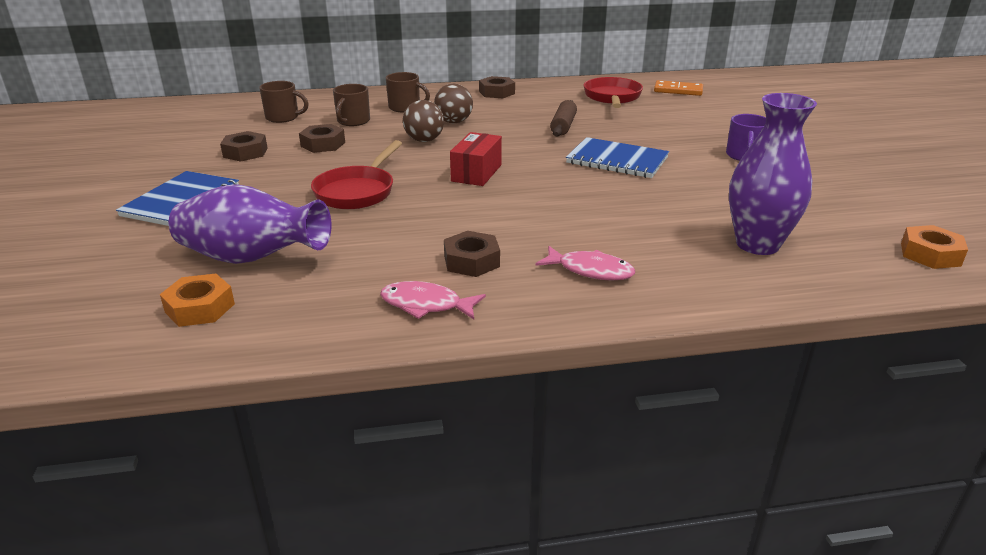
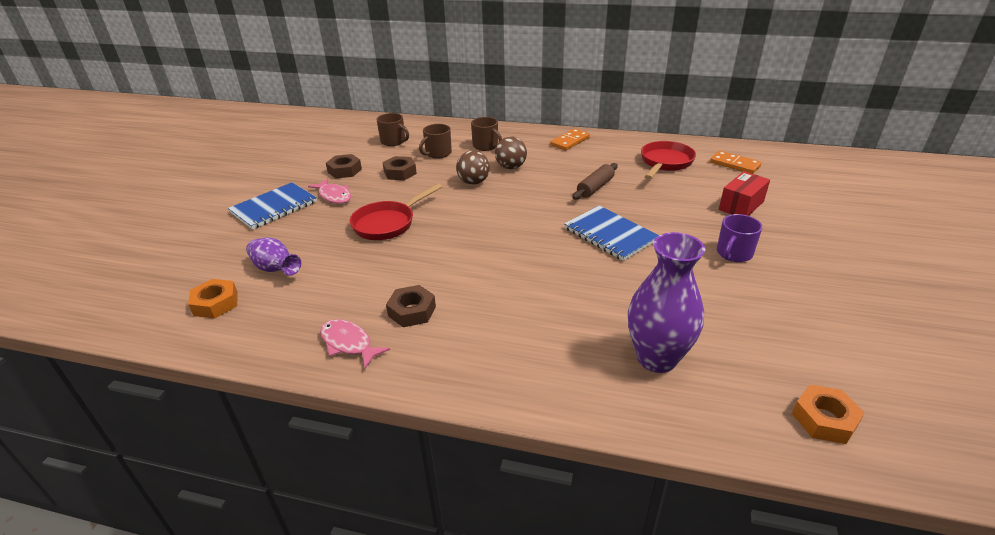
camera: 25 degrees right, 5 degrees up
(251, 259) = (276, 269): purple vase -> purple vase, size x0.60
(476, 173) = (486, 224): red box -> red box (741, 205)
(497, 92) = (569, 141): brown nut -> orange domino
(590, 270) = (491, 346): pink fish -> pink fish (334, 196)

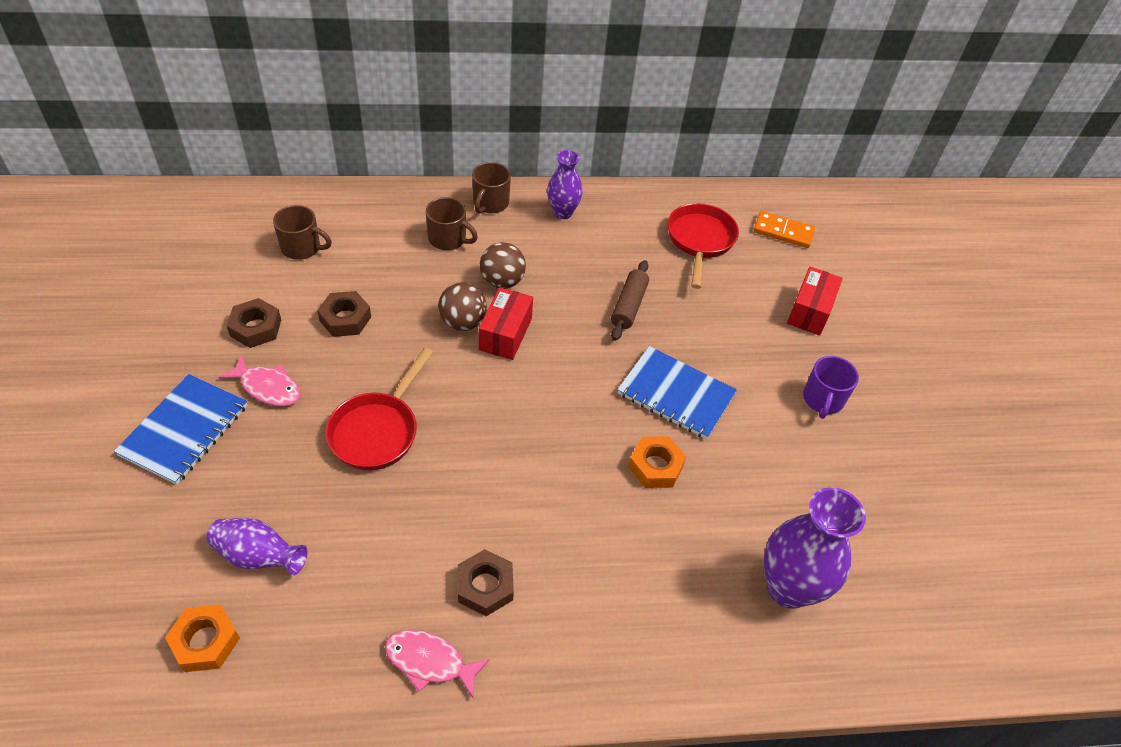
camera: 25 degrees left, 15 degrees up
(438, 153) = (383, 266): brown mug -> brown mug (490, 203)
(499, 191) = (505, 334): none -> red box
(569, 141) = (562, 212): orange domino -> purple vase
(824, 419) = (962, 627): orange nut -> orange nut (655, 466)

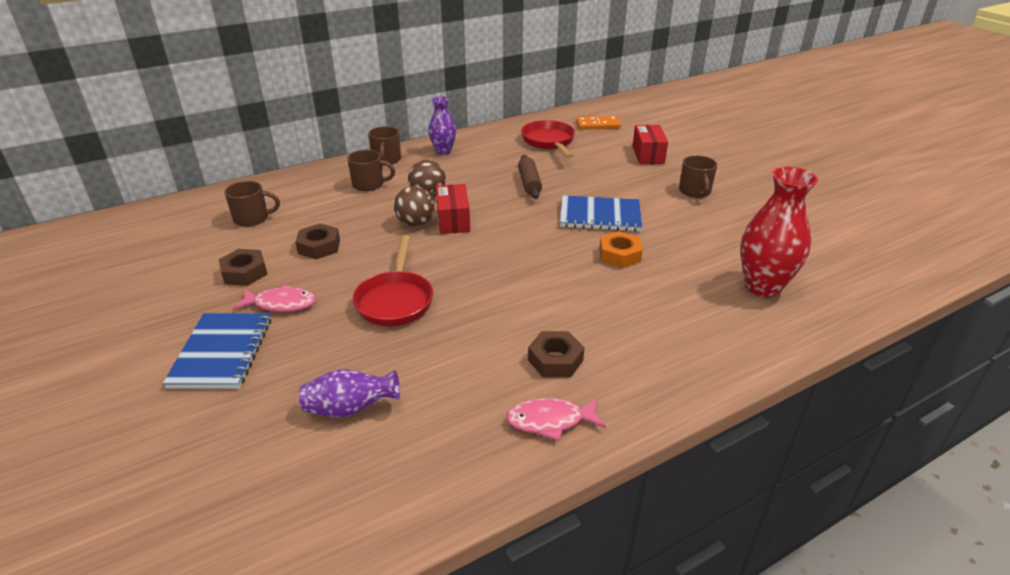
camera: 20 degrees left, 15 degrees down
(205, 641) = (342, 484): orange nut -> none
(788, 588) = (762, 286): purple vase -> red vase
(822, 400) = (695, 191): purple mug -> brown mug

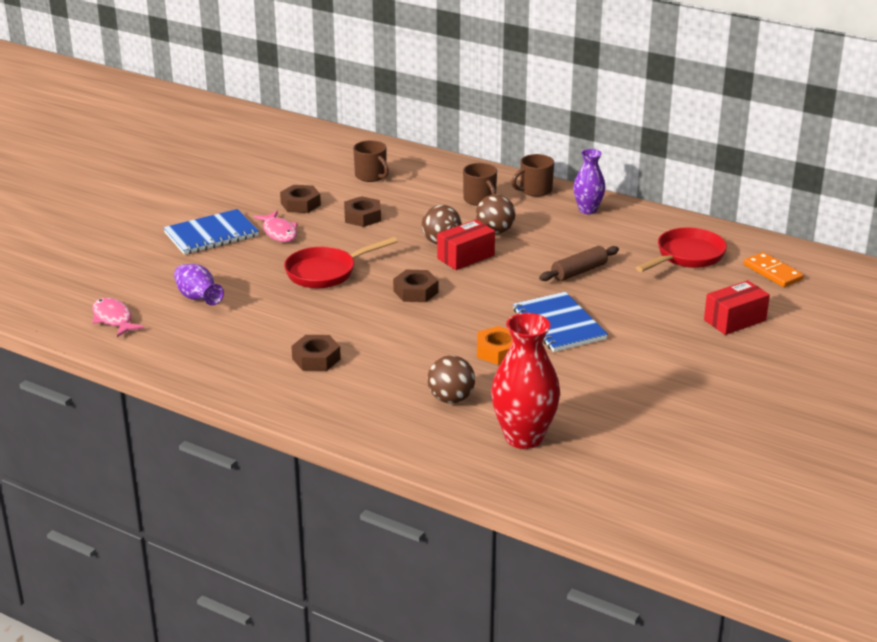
camera: 60 degrees right, 5 degrees down
(485, 262) = (415, 292): none -> brown nut
(550, 421) = (248, 374): pink fish -> pink fish (113, 319)
(681, 303) = (451, 399): none -> brown ball
(695, 191) = (679, 366): brown mug -> none

